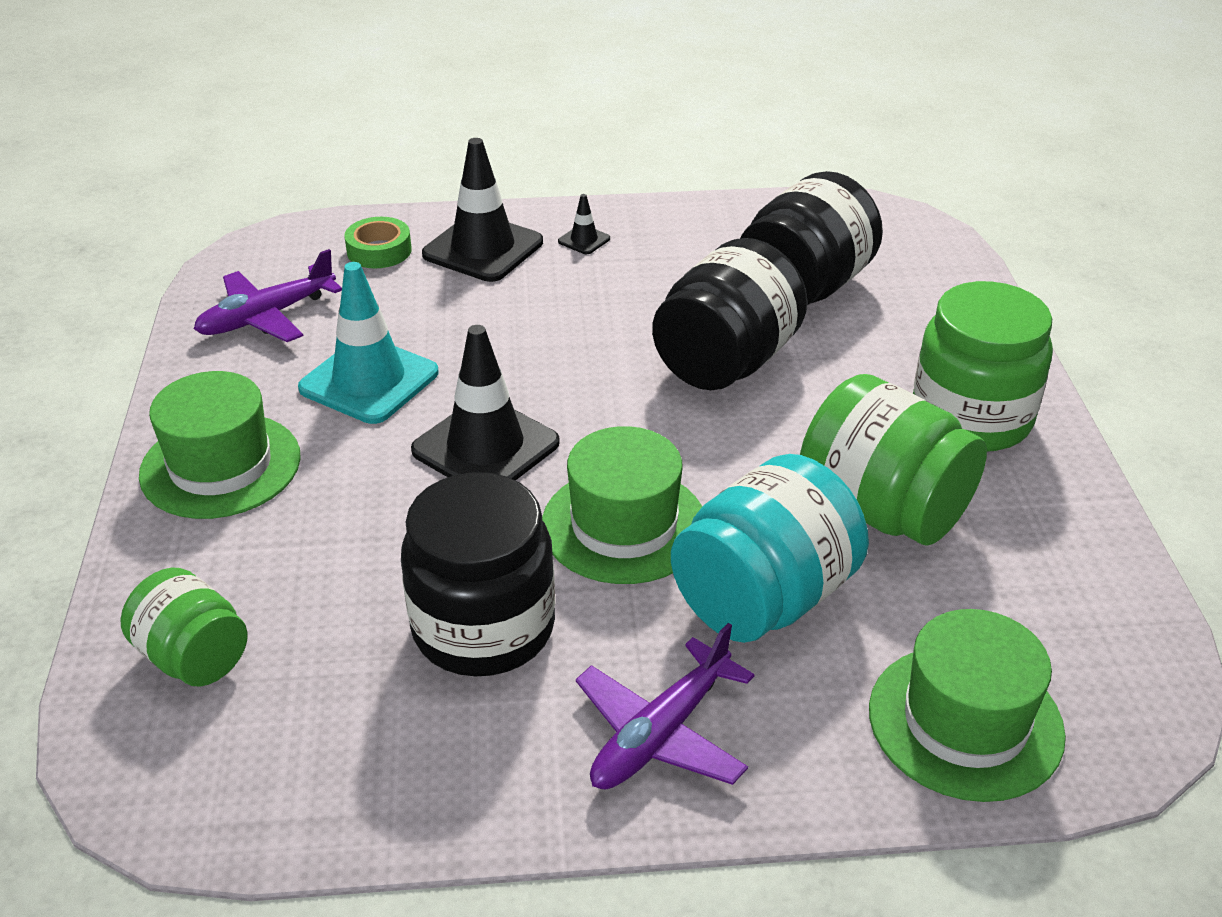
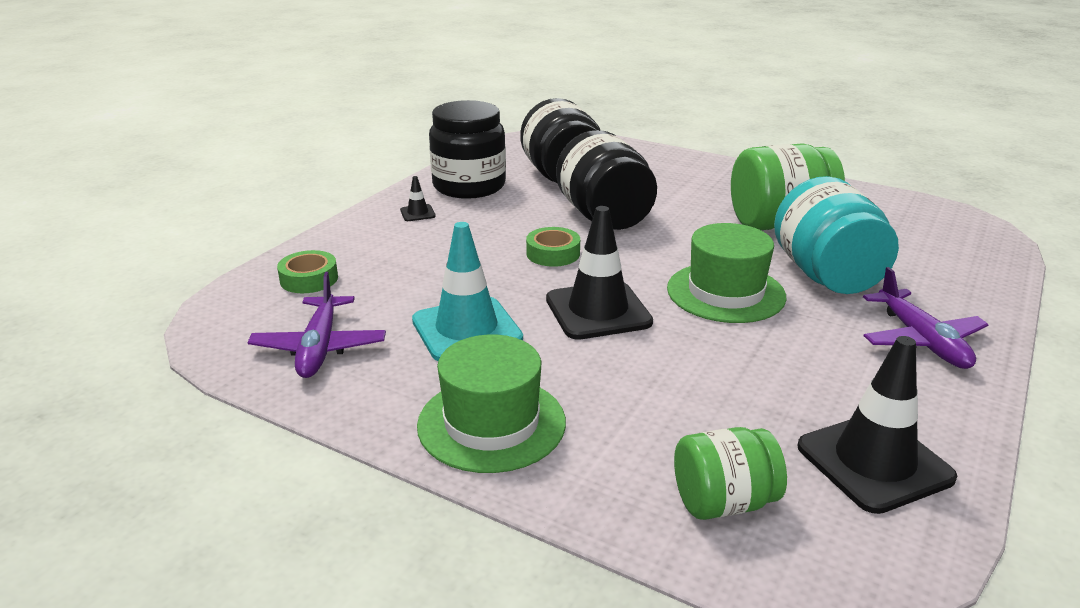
camera: 55 degrees left, 10 degrees down
(483, 248) = (371, 244): black traffic cone -> black traffic cone (874, 462)
(483, 627) = (785, 368): black jar -> black jar (469, 186)
(587, 365) = (553, 253): none -> green tape
(965, 722) = (957, 260): green hat -> none
(971, 418) = (726, 181): green jar -> none

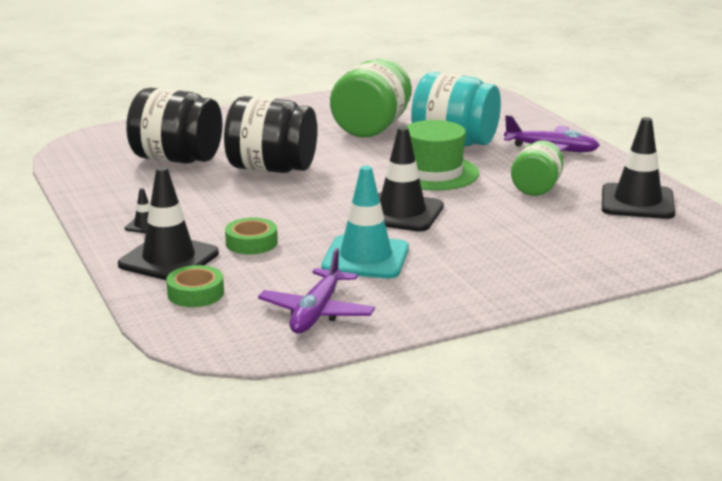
camera: 55 degrees left, 5 degrees down
(319, 347) = (316, 312): purple plane -> purple plane turned 75 degrees clockwise
(364, 245) = (169, 259): none -> black traffic cone
(469, 186) = (128, 194): black jar -> none
(491, 423) = (488, 281): green hat -> none
(553, 253) = (300, 201): green tape -> green tape (251, 243)
(723, 502) = (629, 246): green jar -> green jar (536, 188)

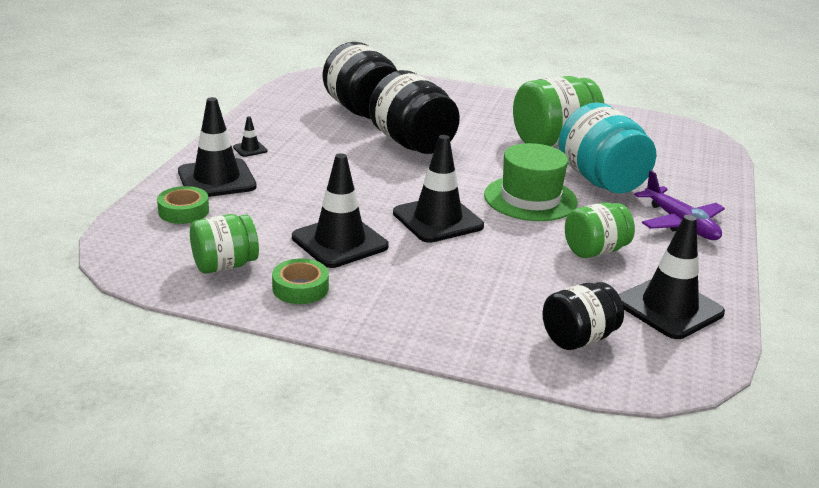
camera: 40 degrees right, 5 degrees up
(251, 243) = (288, 192): green tape -> green tape (300, 288)
(316, 312) = (224, 265): purple plane -> green jar
(365, 258) = (339, 242): turquoise traffic cone -> black traffic cone
(625, 243) = (578, 338): none -> black jar

